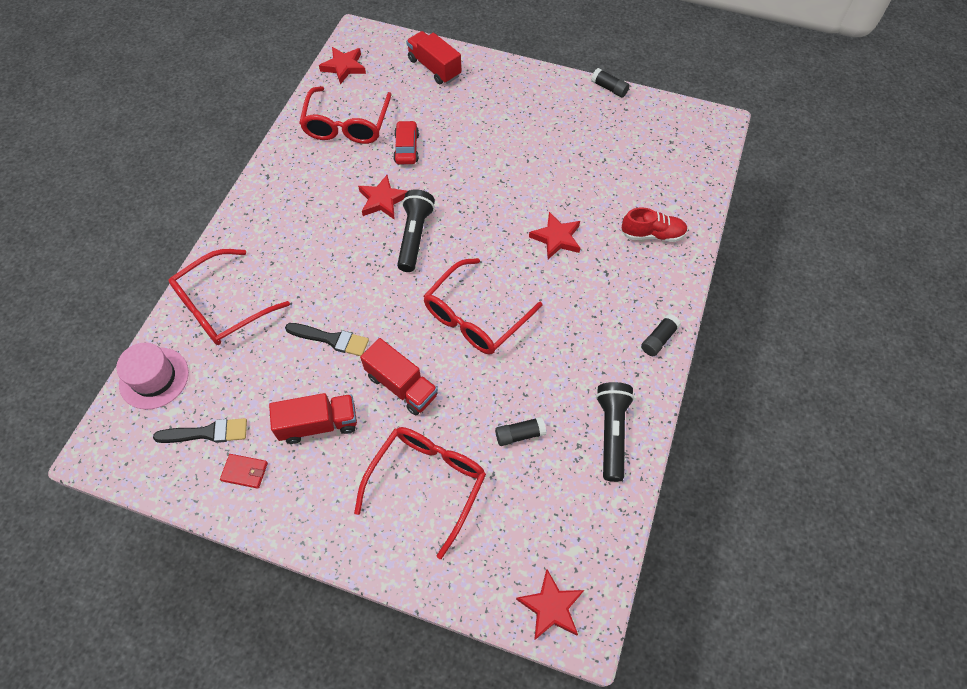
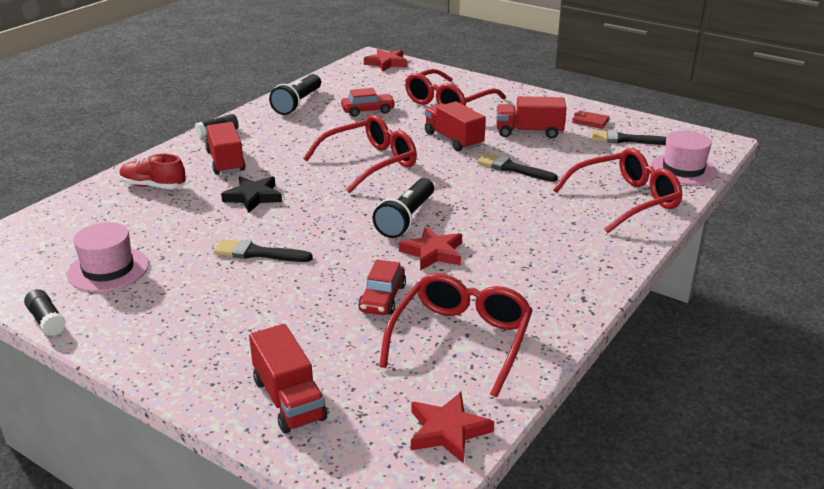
camera: 165 degrees left, 30 degrees down
(514, 172) = (258, 253): none -> black brush
(519, 434) = (368, 111): black glue stick -> red car
(556, 238) = (253, 197): red star -> black star
(608, 135) = (108, 269): none -> pink hat
(615, 287) = (225, 161): none -> red truck

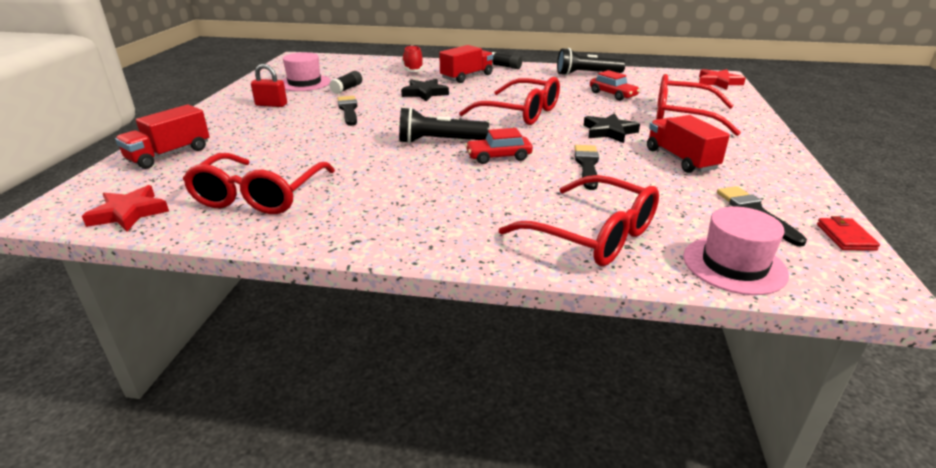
camera: 65 degrees right, 0 degrees up
(47, 321) = (244, 84): black glue stick -> black glue stick (347, 89)
(174, 305) = (271, 105): none -> red padlock
(382, 298) = (309, 157): red car -> red car (498, 157)
(433, 252) = (392, 161): red star -> none
(453, 140) = (609, 132): red truck -> black star
(461, 340) = (259, 196): red glasses -> red glasses turned 105 degrees clockwise
(590, 121) = (767, 185): red wallet -> red wallet (845, 237)

